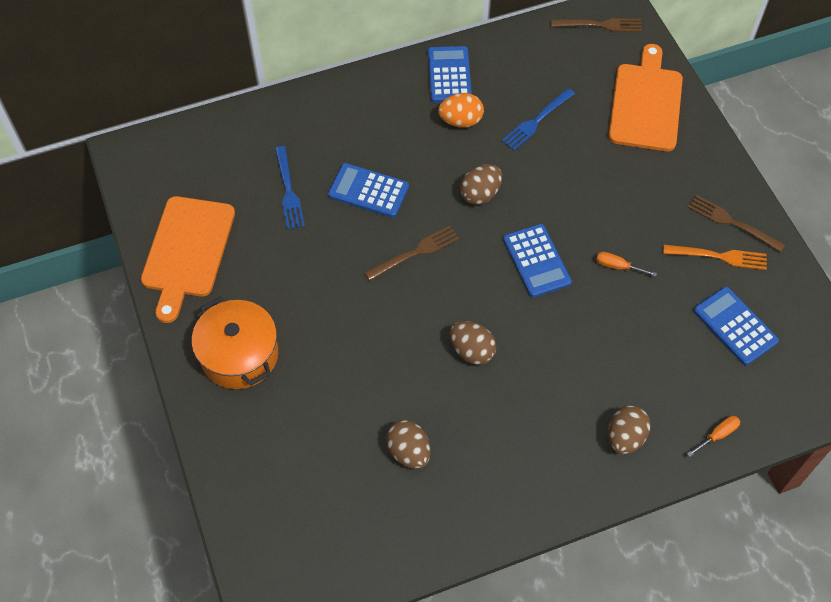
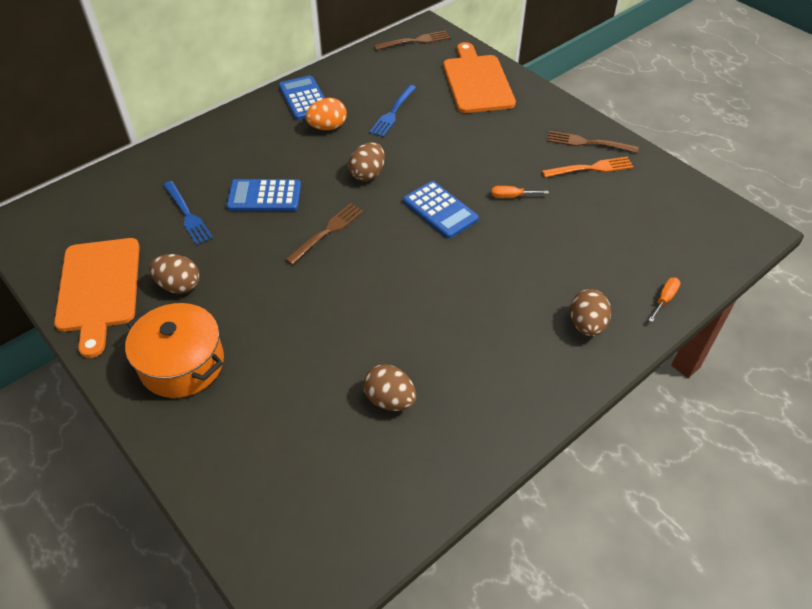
camera: 20 degrees left, 10 degrees down
(471, 351) = (413, 295): brown egg -> brown egg (179, 286)
(735, 326) = (631, 213): blue calculator -> none

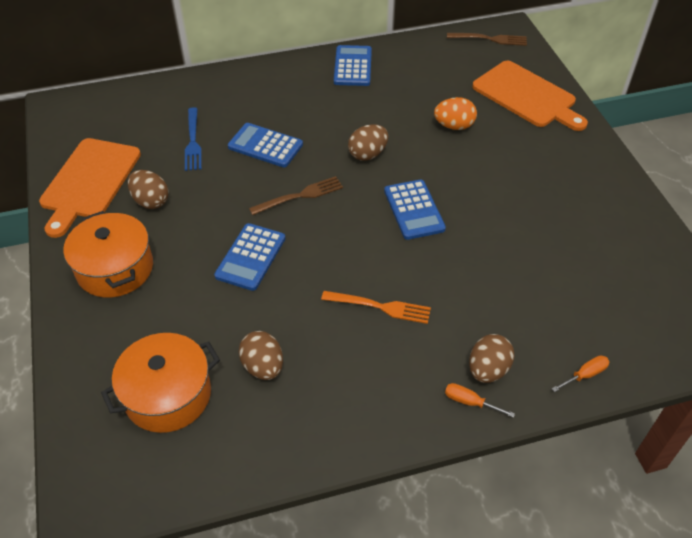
camera: 25 degrees right, 0 degrees up
(314, 304) = (250, 257): none -> blue calculator
(314, 463) = (168, 395): none -> orange pot
(327, 127) = (358, 99): orange egg -> orange egg (454, 126)
(393, 112) = (426, 103): blue fork -> none
(477, 82) = (527, 96): orange cutting board -> orange cutting board turned 120 degrees clockwise
(511, 196) = (491, 219): orange screwdriver -> orange screwdriver (469, 402)
(588, 143) = (604, 191): brown fork -> none
(591, 168) = (591, 217): orange fork -> orange fork (380, 307)

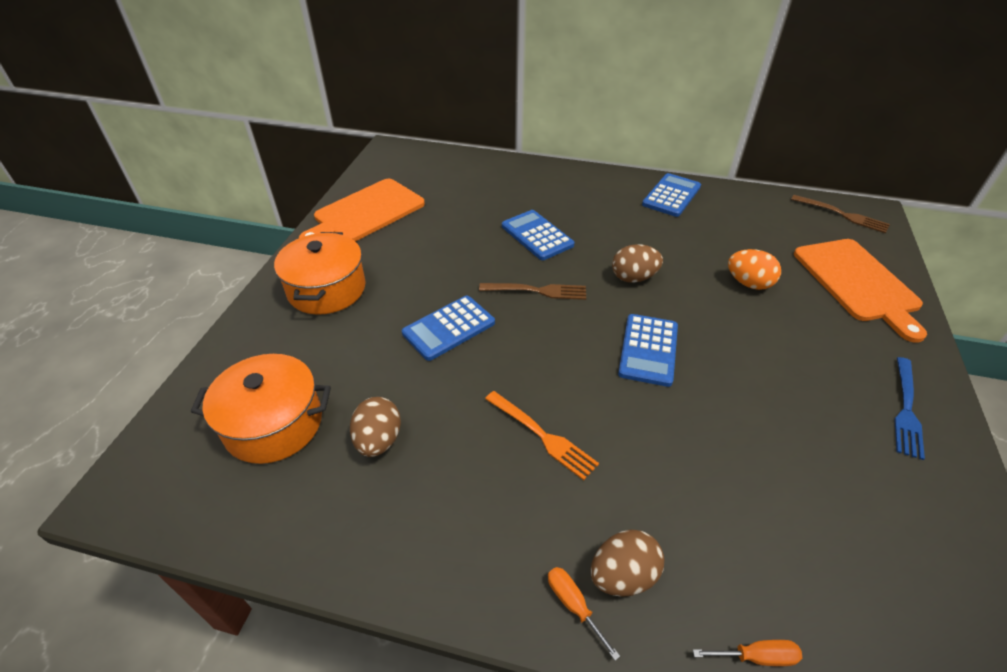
camera: 30 degrees right, 5 degrees down
(151, 201) = (401, 245): brown egg -> none
(193, 141) = (475, 210): blue fork -> blue fork (906, 409)

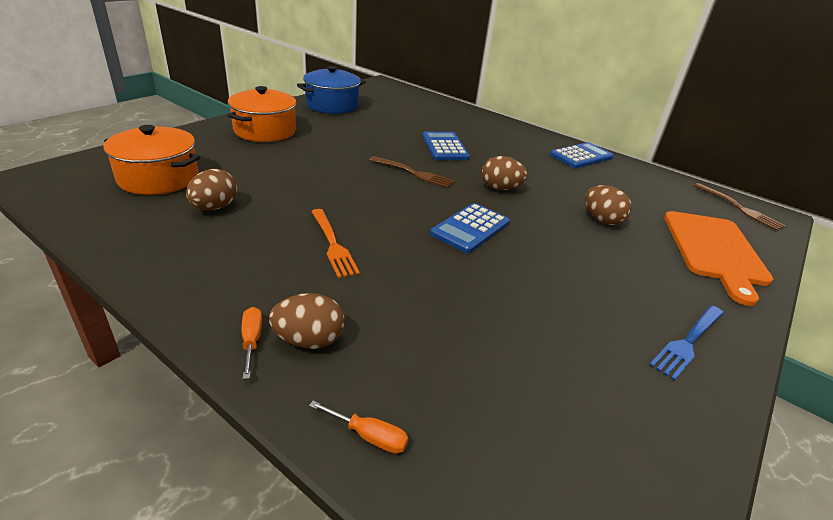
camera: 20 degrees right, 10 degrees down
(366, 212) = (332, 105): orange cutting board -> blue pot
(448, 328) = (326, 171): blue calculator -> none
(748, 283) = (602, 220): orange egg -> brown egg

